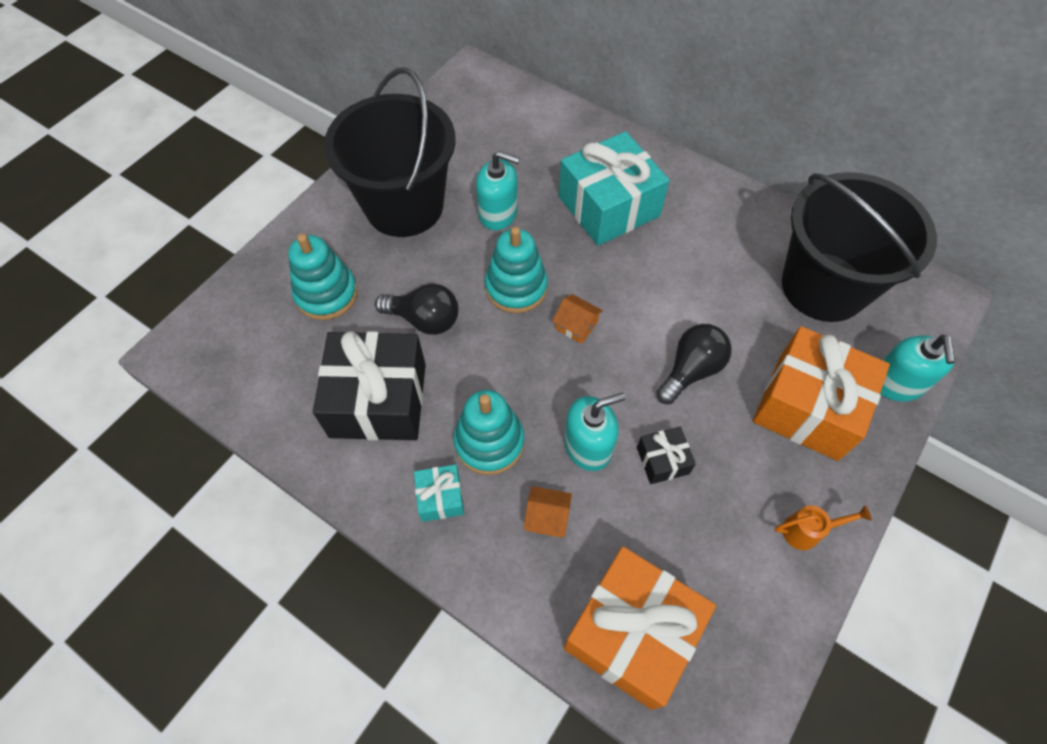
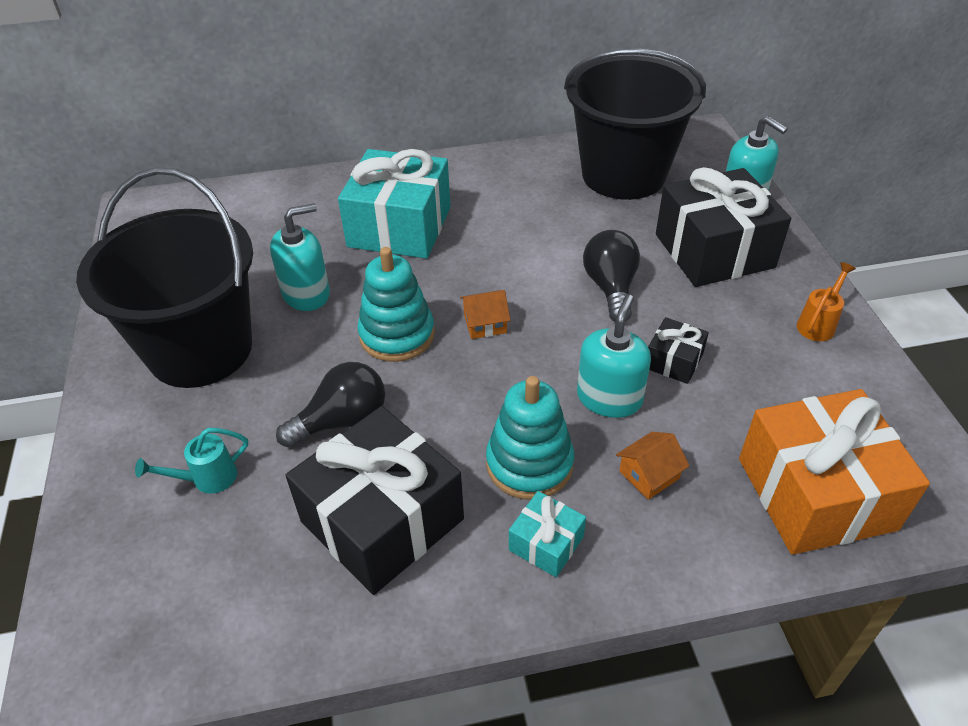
camera: 45 degrees left, 15 degrees down
(326, 294) = (206, 479): turquoise stacking toy -> turquoise watering can
(808, 407) = (714, 251): orange gift -> black gift

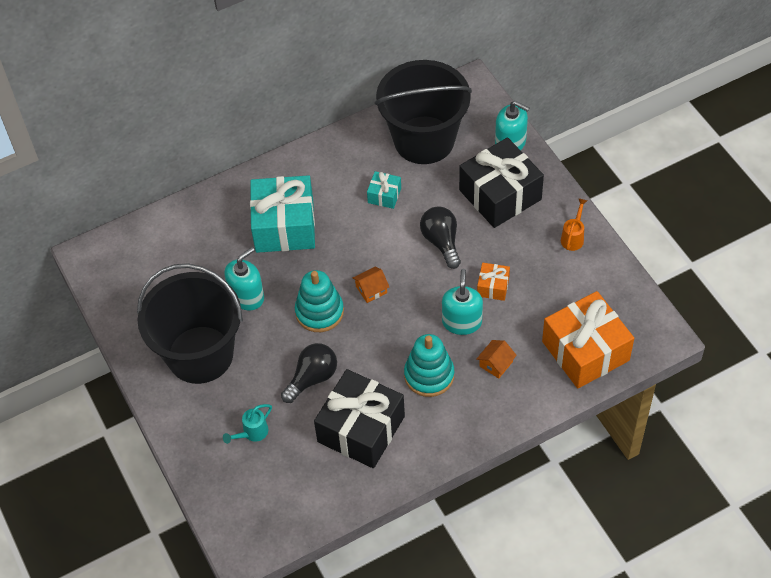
camera: 15 degrees left, 10 degrees up
(546, 543) = (452, 417): turquoise gift -> turquoise gift (384, 195)
(673, 361) = (493, 287): black gift -> orange gift

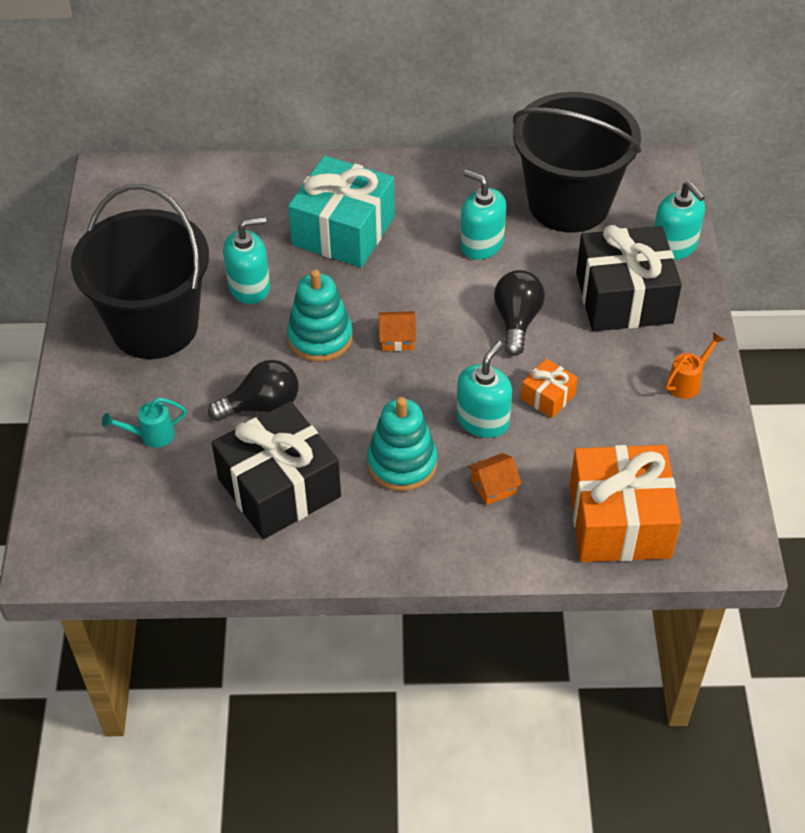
camera: 25 degrees right, 5 degrees down
(384, 195) = (481, 244): turquoise gift -> turquoise soap dispenser

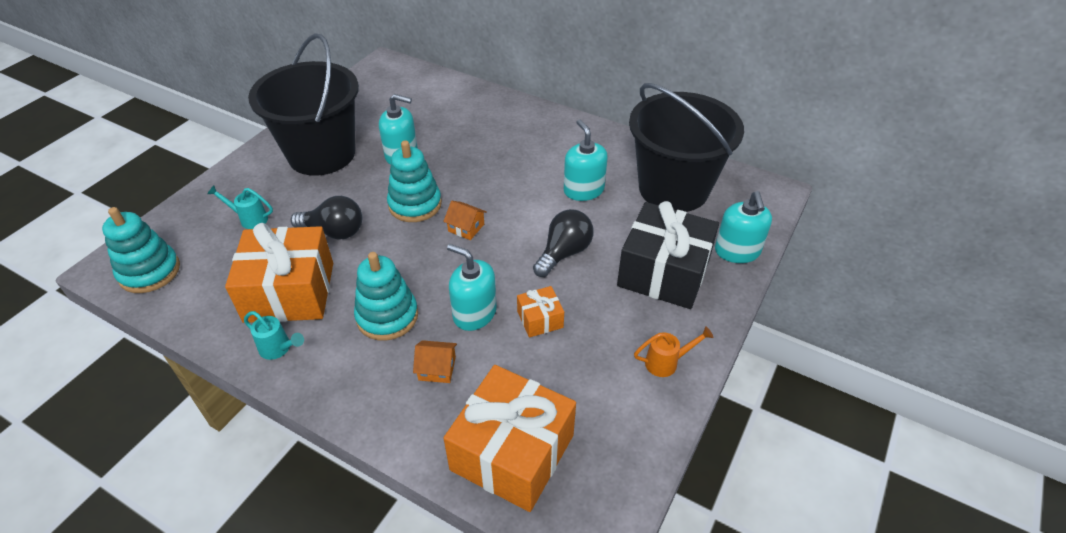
camera: 30 degrees right, 5 degrees down
(102, 541) = (149, 272): none -> turquoise stacking toy
(279, 488) = (289, 292): black gift -> orange gift
(326, 544) = (279, 349): none -> turquoise watering can
(343, 231) = (494, 145): turquoise gift -> none
(483, 420) = (474, 313): turquoise soap dispenser -> turquoise soap dispenser turned 120 degrees counterclockwise

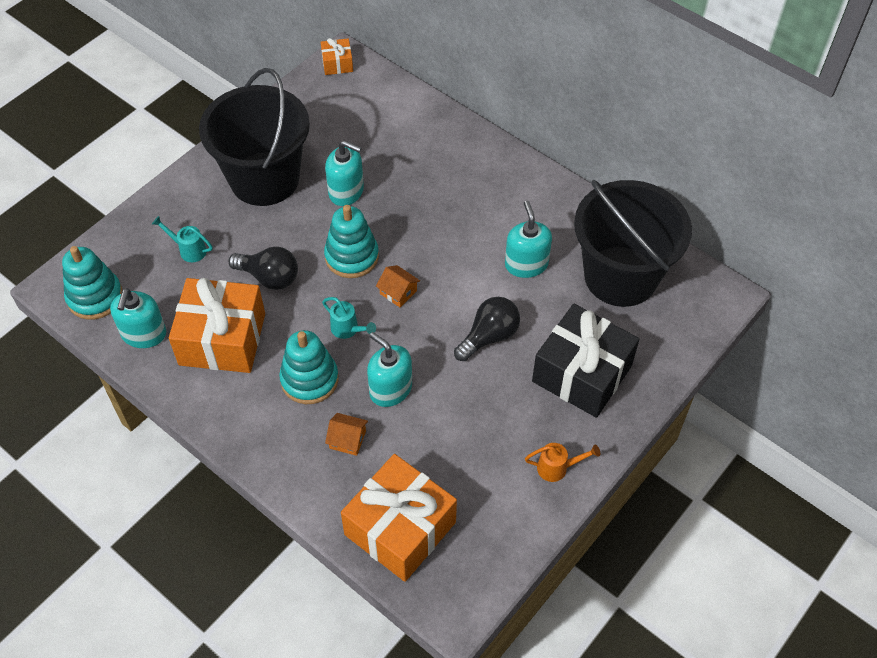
camera: 10 degrees right, 10 degrees up
(279, 349) = (209, 397): turquoise watering can -> turquoise watering can (348, 330)
(540, 319) = (450, 405): orange gift -> orange gift (337, 64)
(737, 251) = (663, 361): turquoise soap dispenser -> turquoise soap dispenser (144, 334)

